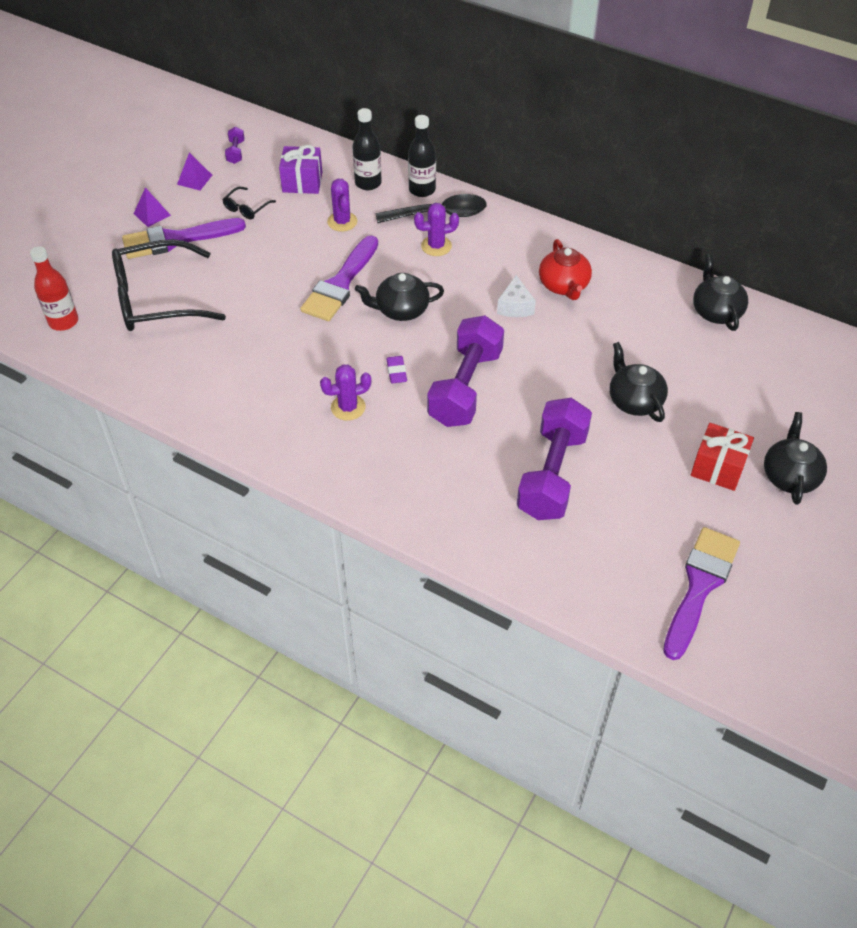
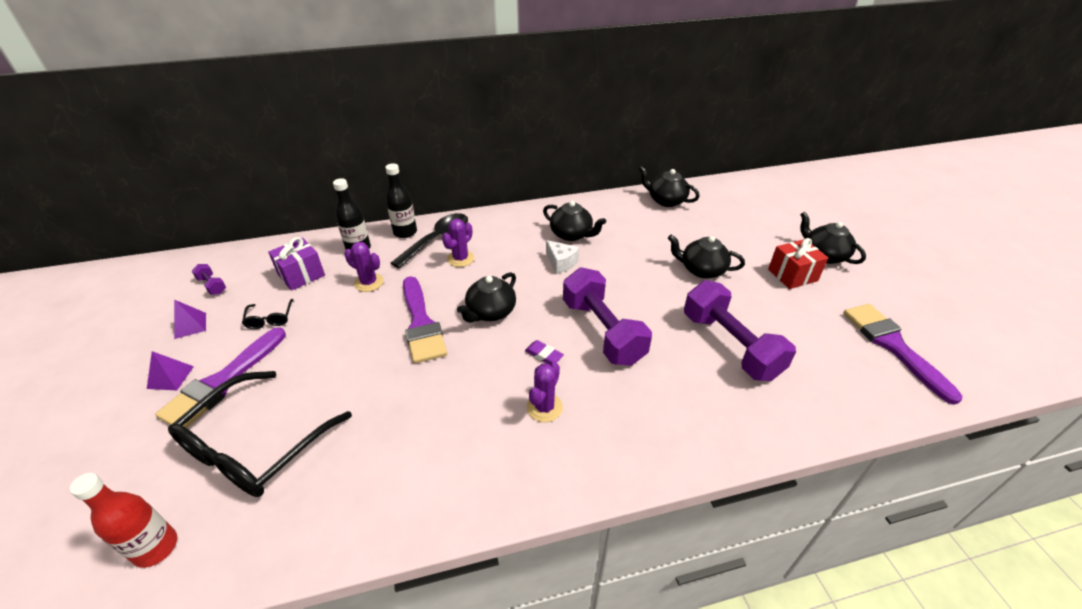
camera: 45 degrees left, 10 degrees down
(564, 286) = (572, 234): red teapot -> black teapot

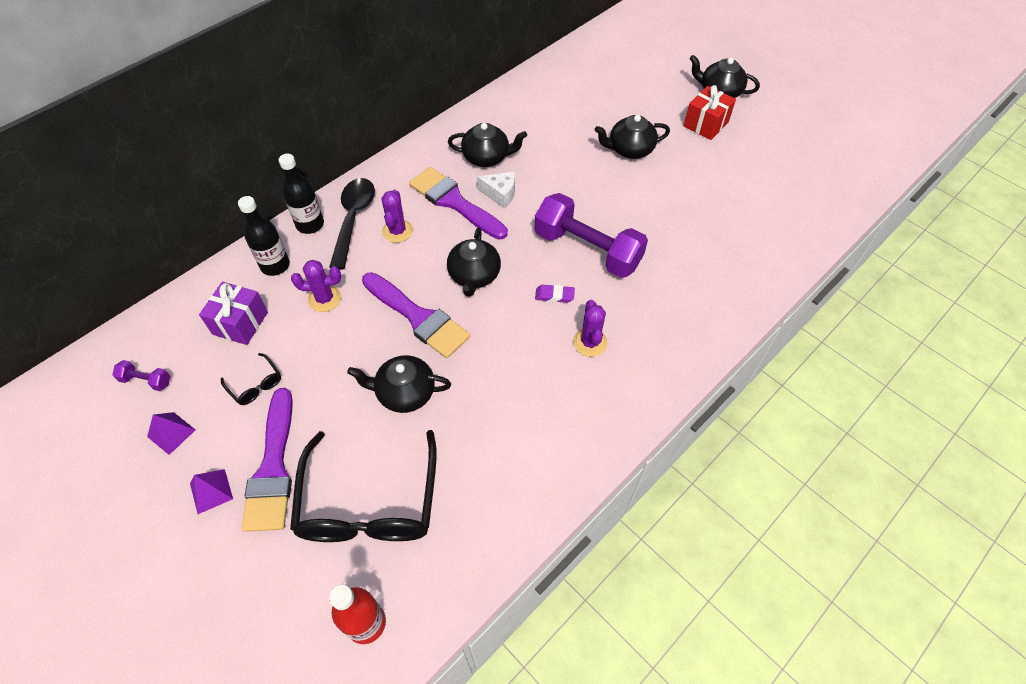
camera: 30 degrees left, 15 degrees up
(666, 200) = (549, 81): black teapot -> black teapot (404, 393)
(730, 345) = (696, 216): purple dumbbell -> none
(893, 346) = (811, 163): purple brush -> purple brush (454, 202)

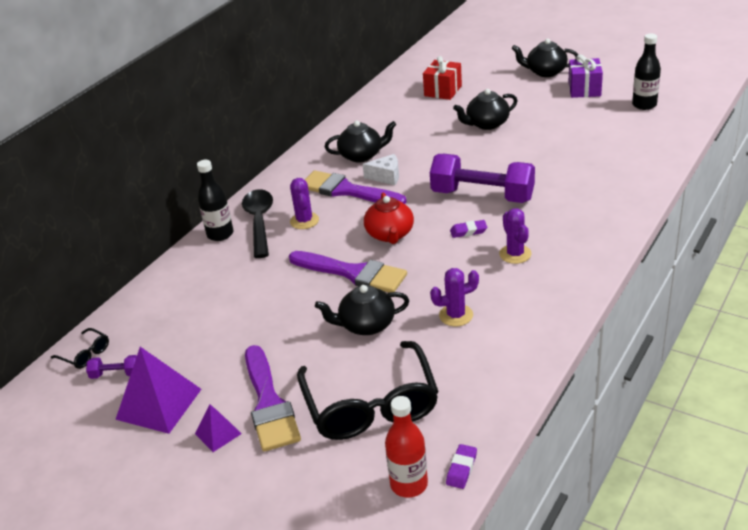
camera: 10 degrees left, 20 degrees down
(171, 433) = (159, 404): purple pyramid -> purple pyramid, size x1.90
(240, 323) = (187, 314): purple gift -> purple gift (584, 89)
(255, 385) = (223, 352): black glasses -> black glasses (85, 354)
(275, 265) = (201, 268): black bottle -> black bottle (644, 105)
(324, 299) = (259, 280): purple cactus -> purple cactus (456, 315)
(425, 621) = (461, 469): none -> purple eraser
(474, 276) = (390, 234): black teapot -> red teapot
(705, 124) = (544, 94): red gift -> red gift (443, 91)

